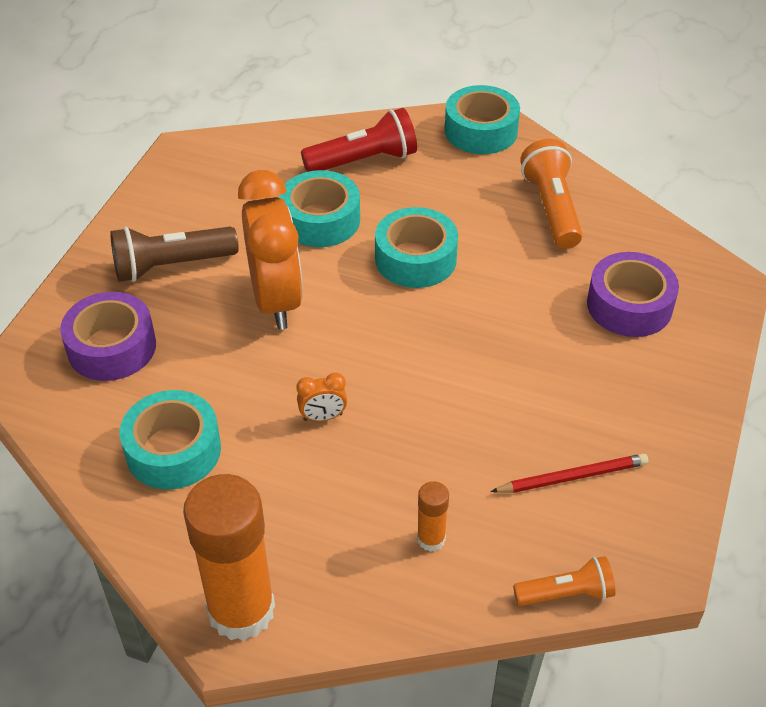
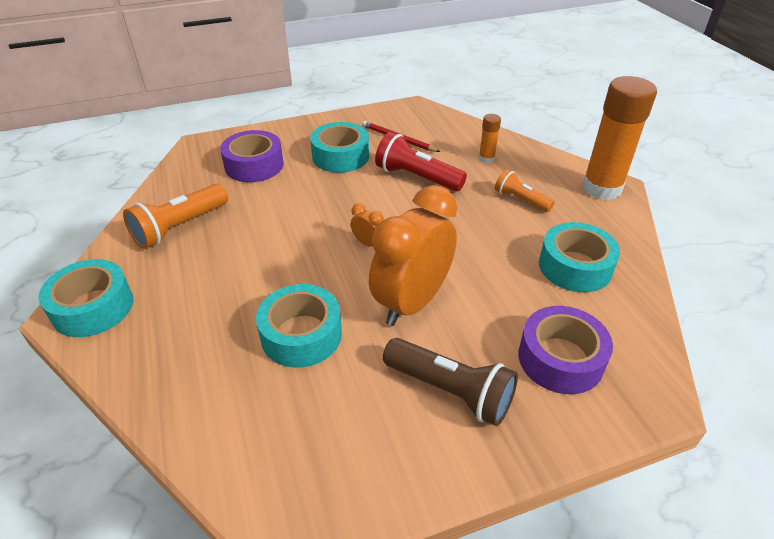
camera: 130 degrees left, 5 degrees down
(323, 417) = (471, 225): orange clock -> orange clock (368, 244)
(364, 161) = (194, 357): red flashlight -> red flashlight (417, 177)
(415, 259) = (296, 260): turquoise tape -> turquoise tape (340, 156)
(566, 593) = (459, 119): orange flashlight -> orange flashlight (520, 200)

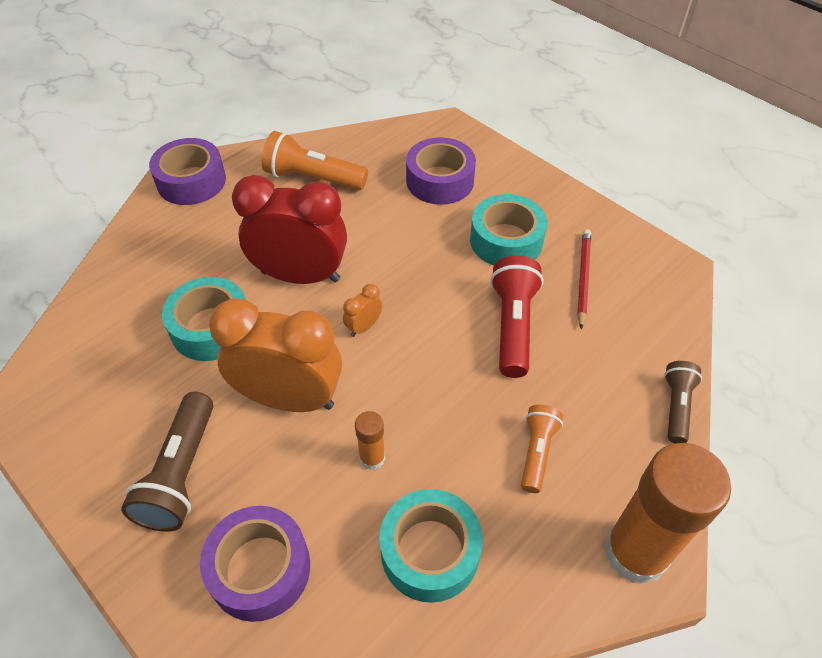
camera: 65 degrees right, 10 degrees up
(93, 307) = (191, 181): turquoise tape -> purple tape
(287, 264) = (300, 276): none -> red clock
(368, 244) = (363, 327): orange clock -> orange clock turned 150 degrees counterclockwise
(486, 158) = (608, 385): orange glue stick -> orange glue stick (372, 458)
(514, 142) = (676, 407): none -> brown flashlight

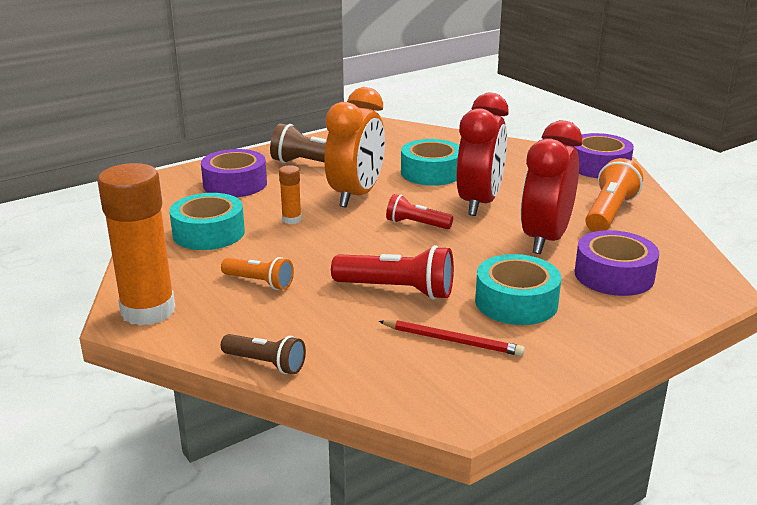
camera: 100 degrees right, 25 degrees down
(363, 327) = (416, 224): orange clock -> red flashlight
(380, 223) = (545, 239): none -> red clock

